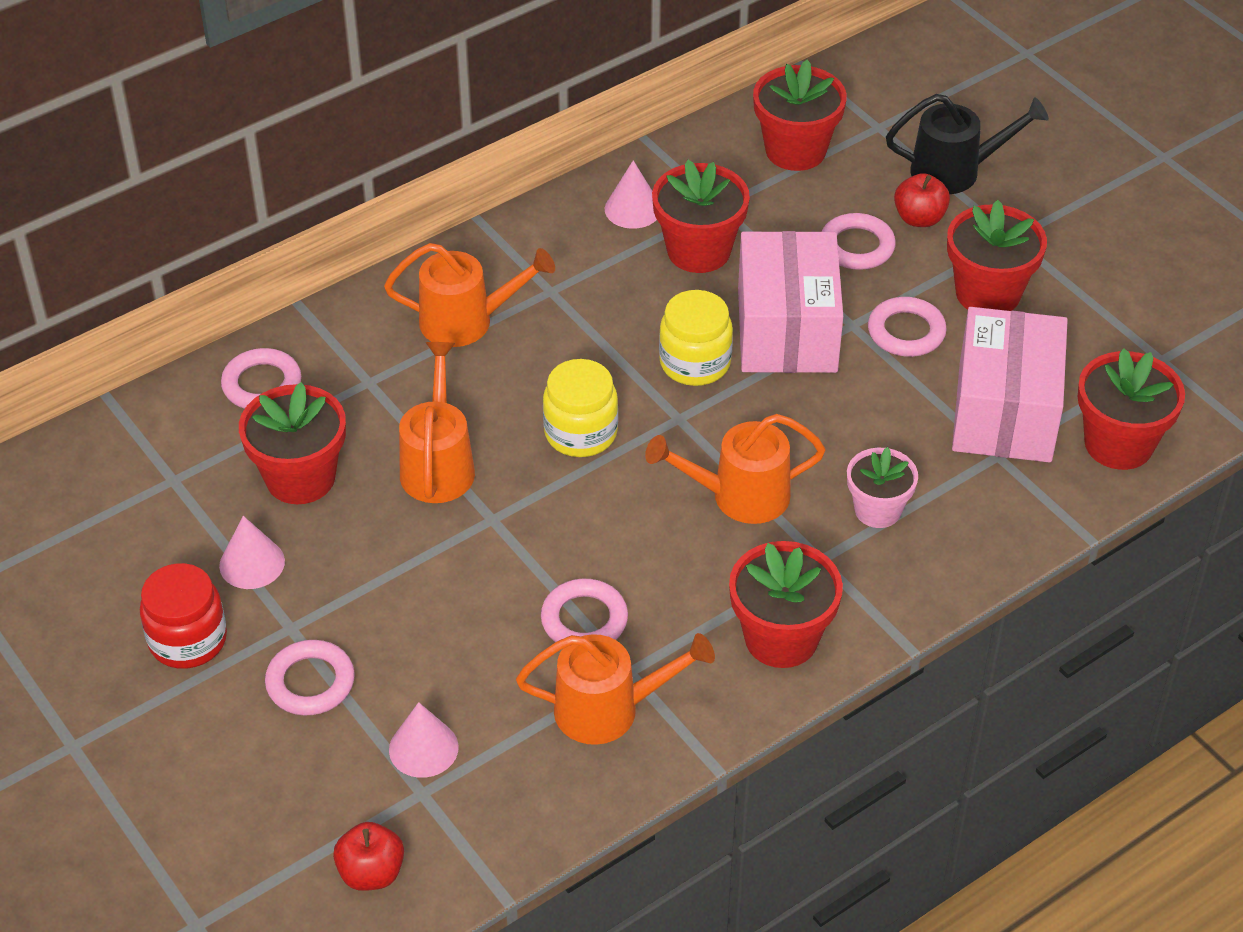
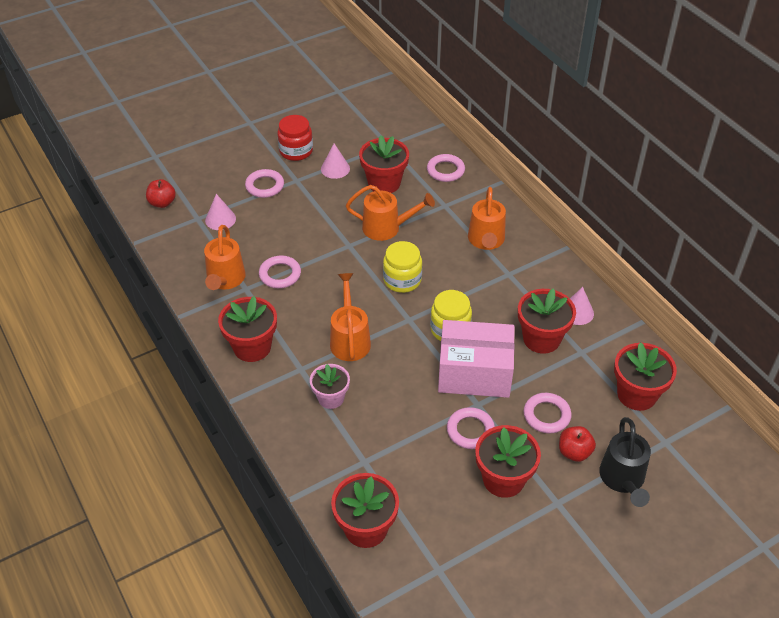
camera: 95 degrees right, 0 degrees up
(1004, 412) = (399, 471): pink box -> none

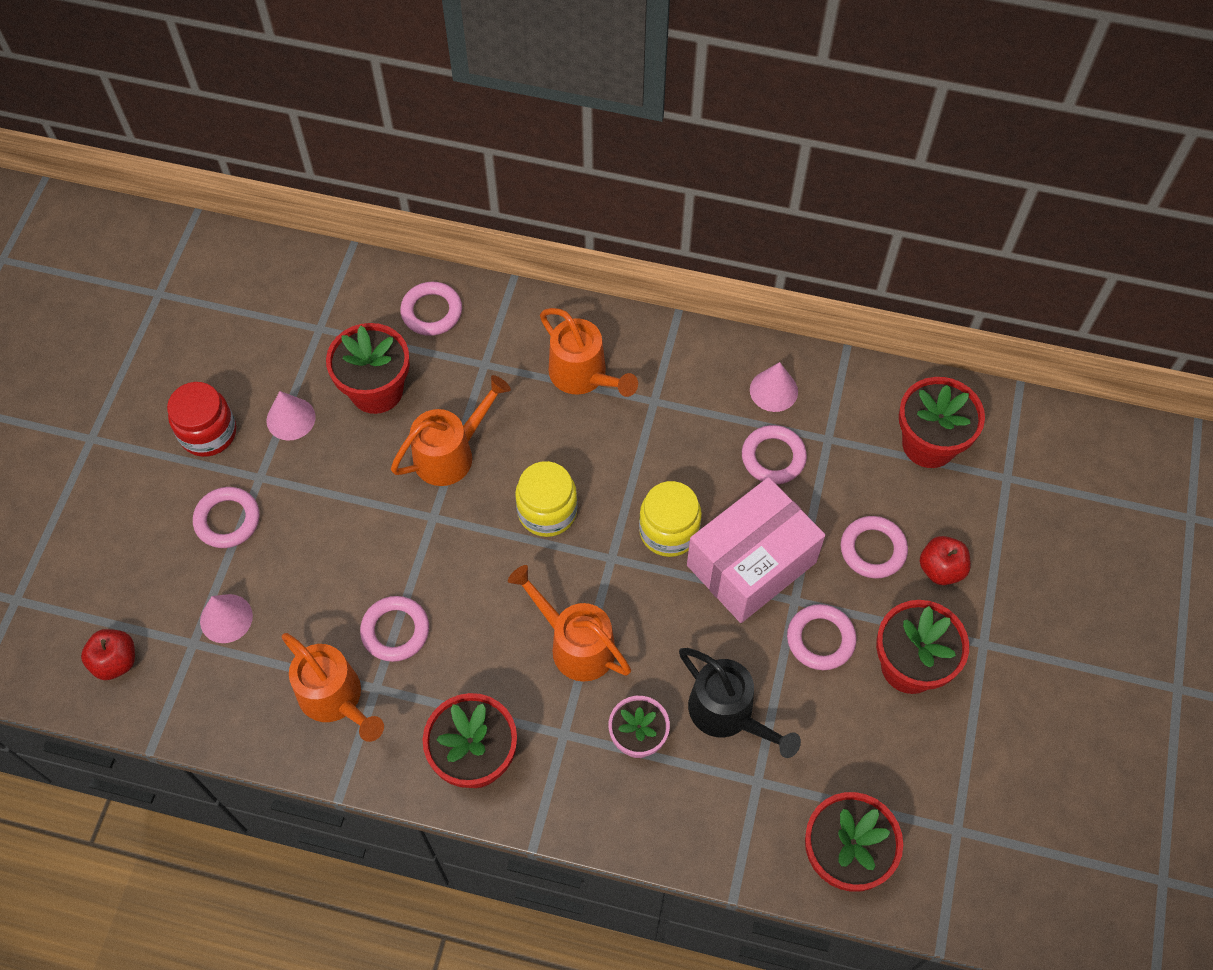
camera: 45 degrees left, 15 degrees up
(541, 339) = (773, 457): red flower pot -> pink ring
(623, 480) = (1013, 559): black watering can -> black watering can (729, 714)

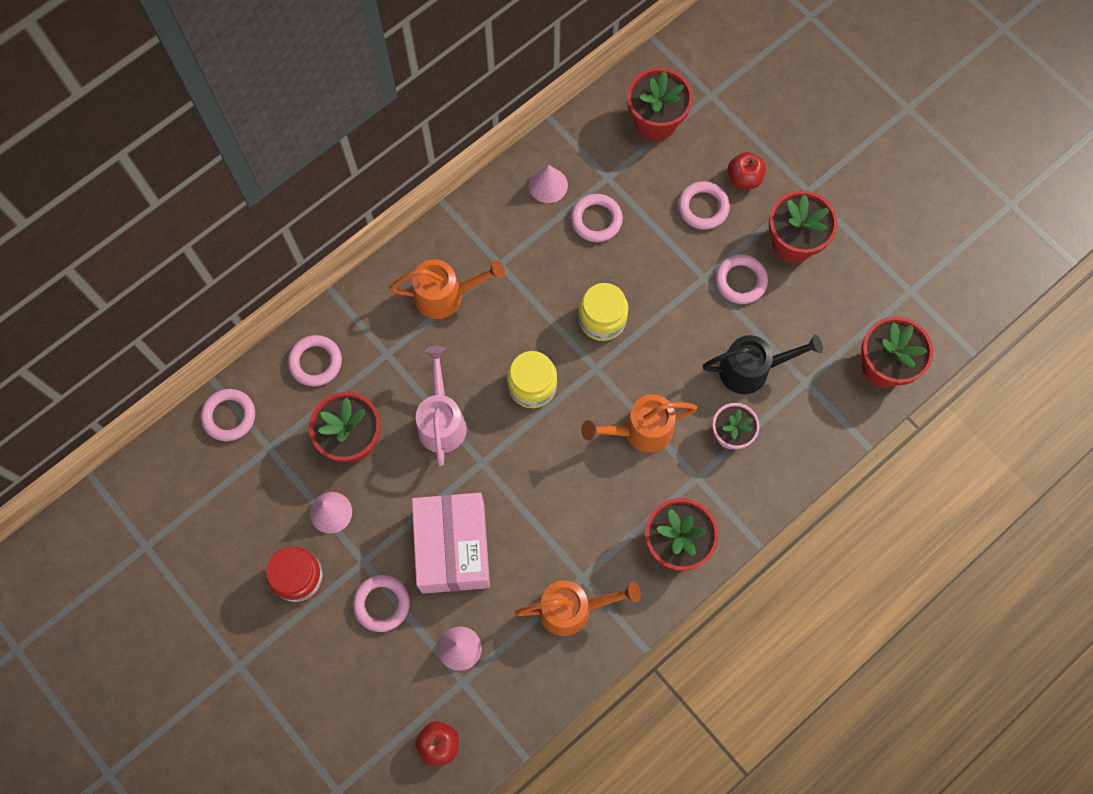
camera: 55 degrees left, 10 degrees up
(395, 631) = (550, 539): pink ring -> pink ring (229, 416)
(451, 453) = (441, 420): orange watering can -> pink watering can
(751, 564) = (661, 285): pink box -> pink box (453, 548)

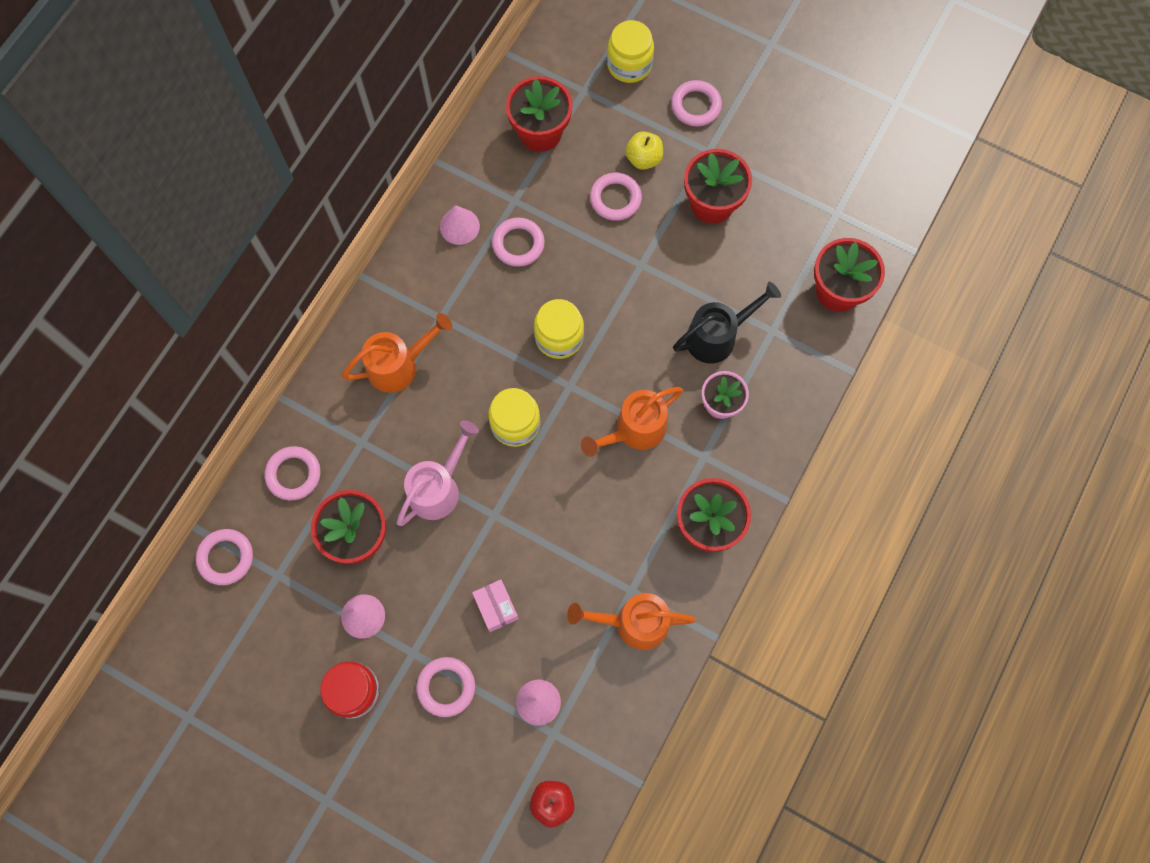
camera: 20 degrees left, 0 degrees up
(441, 420) = (439, 487): pink watering can -> pink watering can turned 60 degrees clockwise
(453, 548) = (496, 607): pink box -> pink box, size x0.45
(573, 608) = (633, 623): orange watering can -> orange watering can turned 150 degrees counterclockwise
(740, 281) = (676, 256): pink ring -> pink ring (696, 106)
(744, 178) = (643, 159): red apple -> yellow apple
(763, 84) = (629, 65): none -> yellow jar

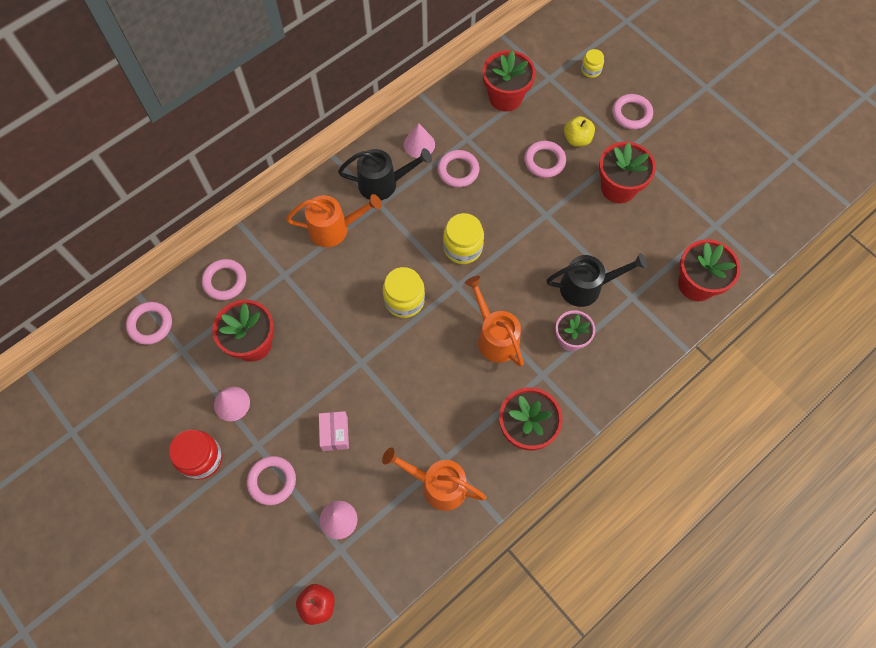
camera: 20 degrees right, 5 degrees down
(436, 289) = (384, 183): none -> black watering can
(439, 487) = (328, 327): pink watering can -> none
(629, 65) = (591, 70): yellow jar -> yellow jar, size x0.57
(634, 431) = (494, 336): orange watering can -> orange watering can turned 75 degrees clockwise

